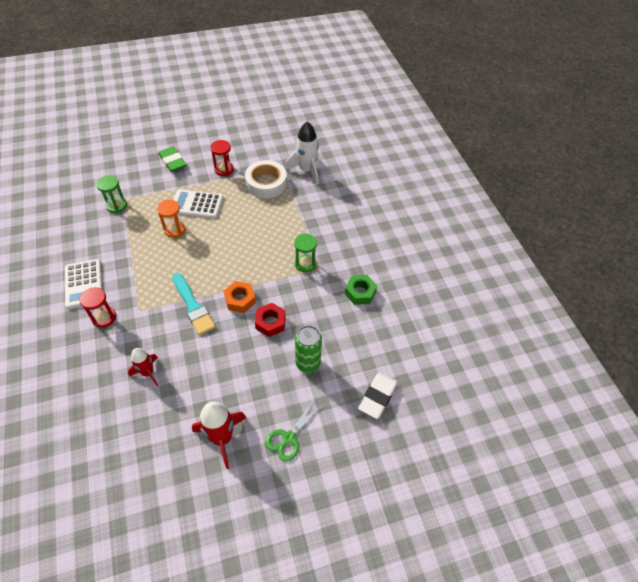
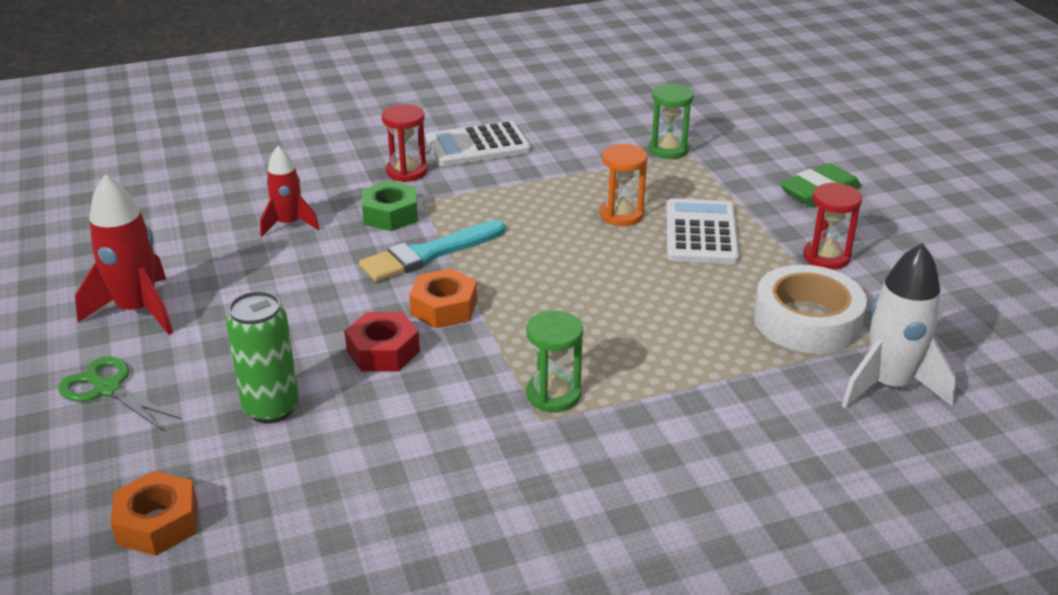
camera: 90 degrees right, 20 degrees down
(360, 292) = (466, 494): green nut -> green nut (390, 215)
(377, 397) = (158, 523): white eraser -> orange nut

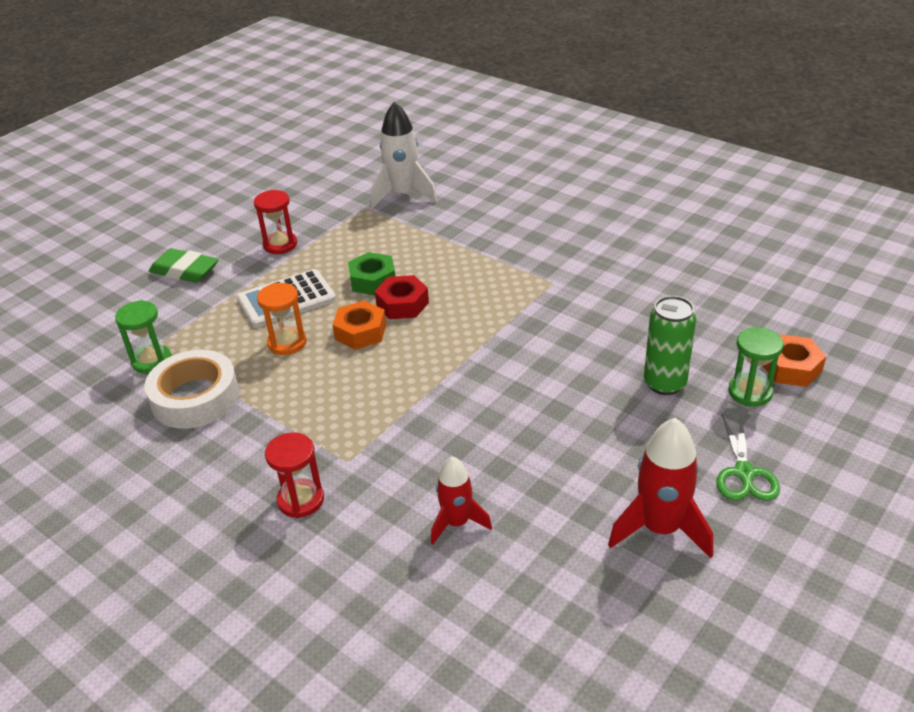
camera: 120 degrees left, 5 degrees up
(383, 351) = (561, 369): red nut -> red nut (402, 304)
(390, 215) = (387, 466): green nut -> green nut (373, 280)
(429, 254) = (427, 411): turquoise brush -> none
(444, 307) = (487, 368): orange nut -> orange nut (360, 332)
(478, 145) = (213, 479): white calculator -> none
(553, 395) = (526, 287): green hourglass -> green hourglass (750, 392)
(807, 320) = (363, 232): white tape -> white tape (195, 397)

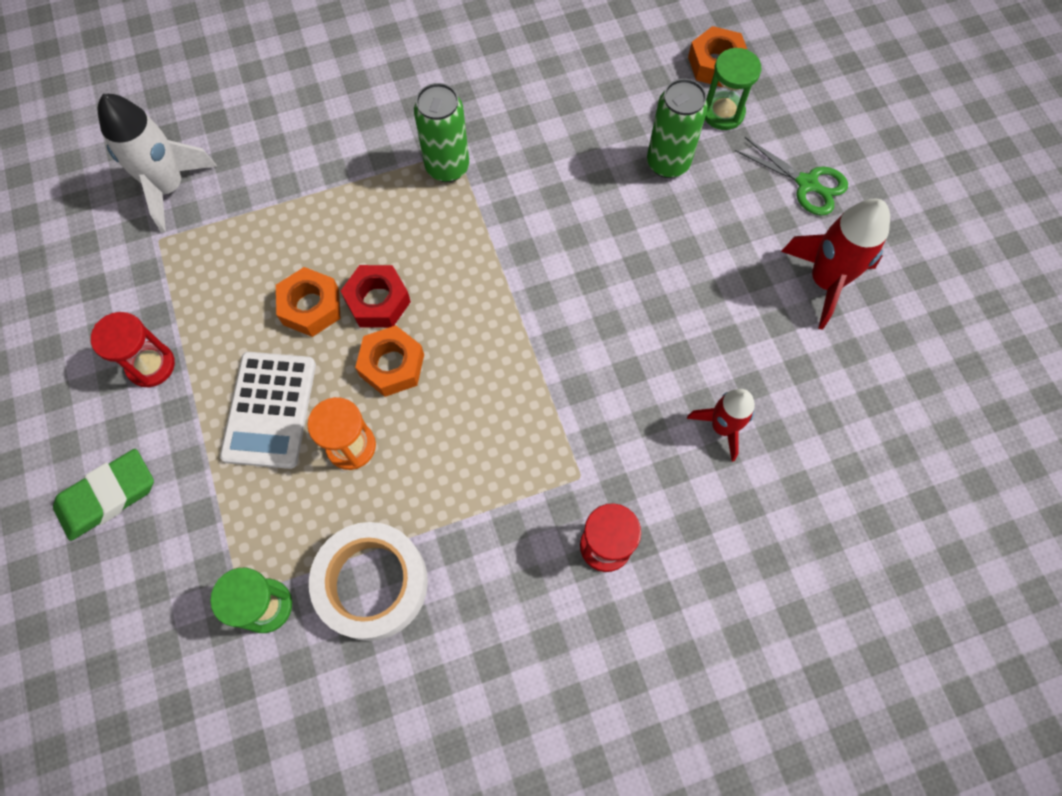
camera: 60 degrees left, 30 degrees up
(373, 280) = (311, 307): green nut -> orange nut
(536, 284) = (447, 167): none -> green can

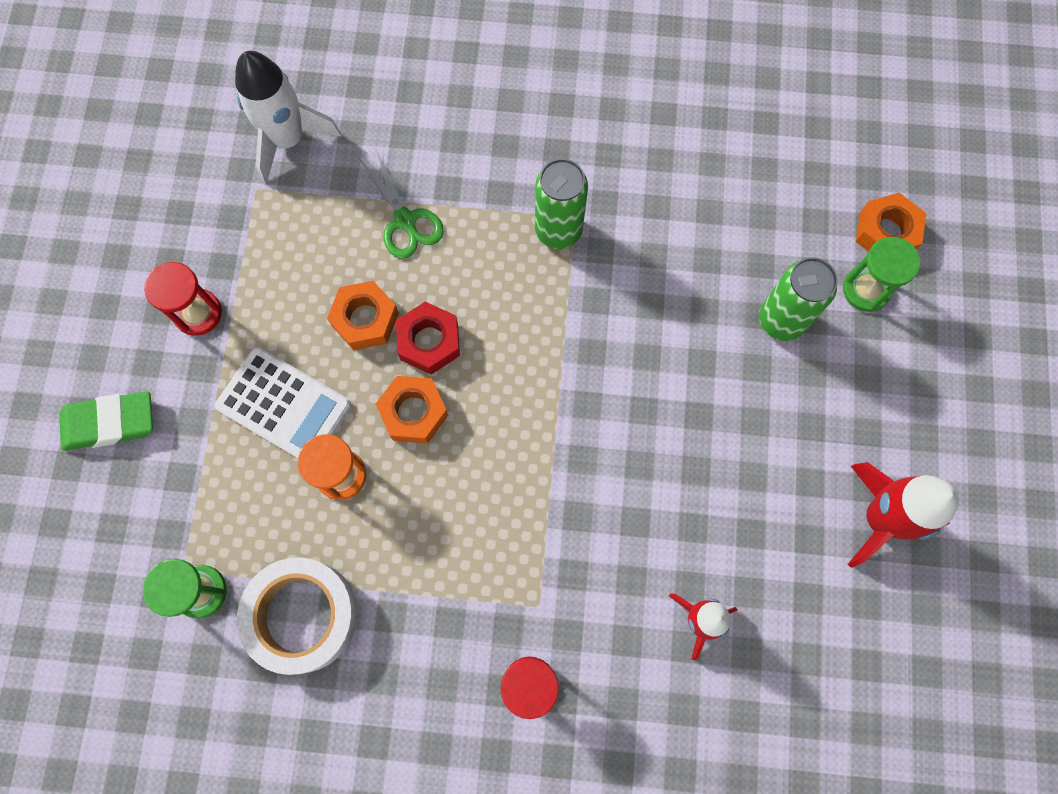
camera: 25 degrees right, 5 degrees up
(270, 410) = (284, 405): white calculator -> white calculator turned 90 degrees counterclockwise
(807, 184) = (915, 406): green scissors -> green scissors (405, 221)

